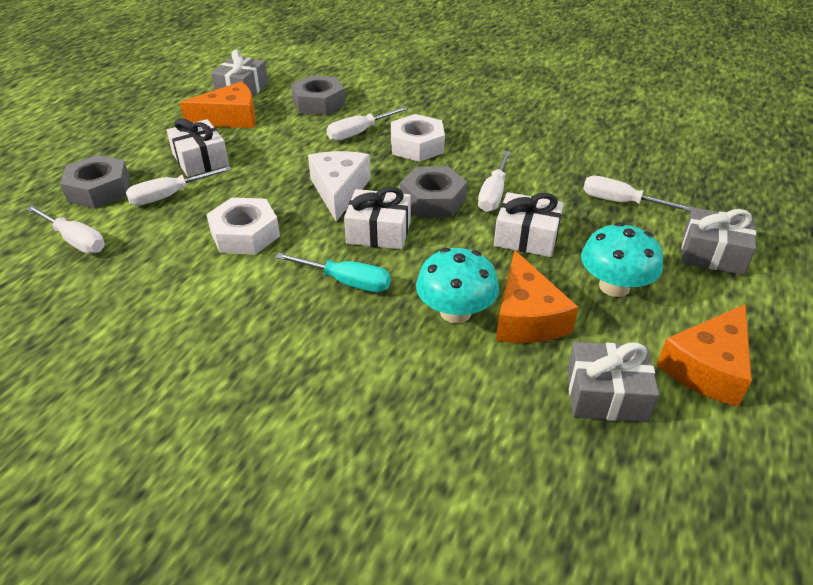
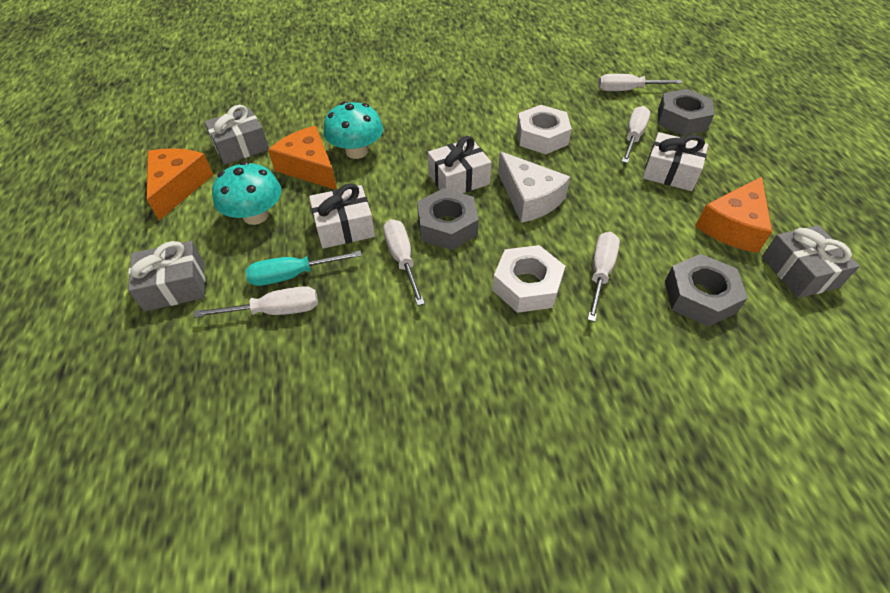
camera: 145 degrees right, 10 degrees up
(346, 282) = (440, 139): turquoise screwdriver -> turquoise screwdriver (293, 275)

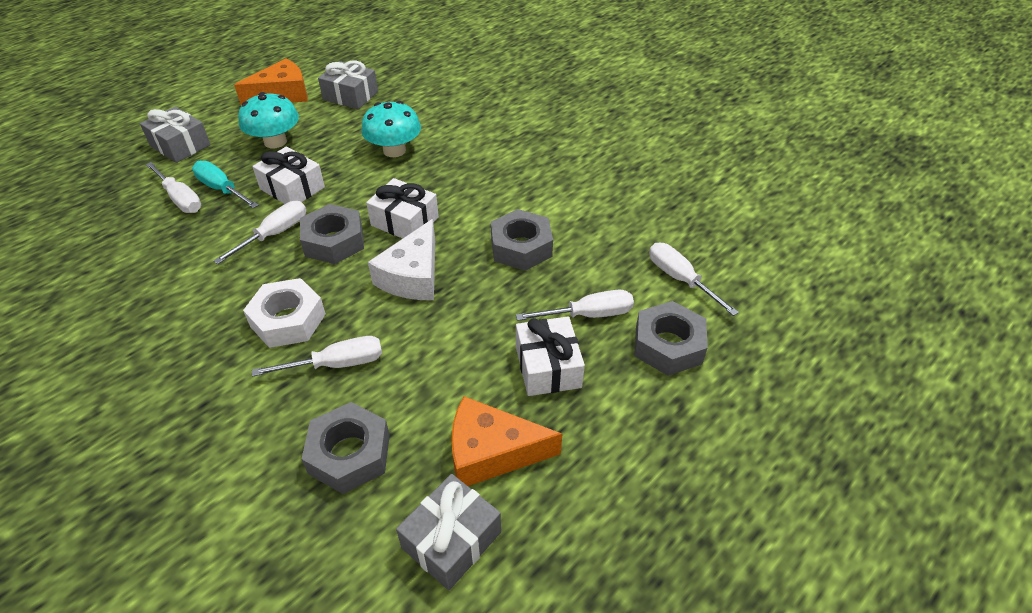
camera: 55 degrees right, 5 degrees down
(309, 167) = (352, 138): orange cheese -> none
(542, 136) = (521, 247): white nut -> grey nut

